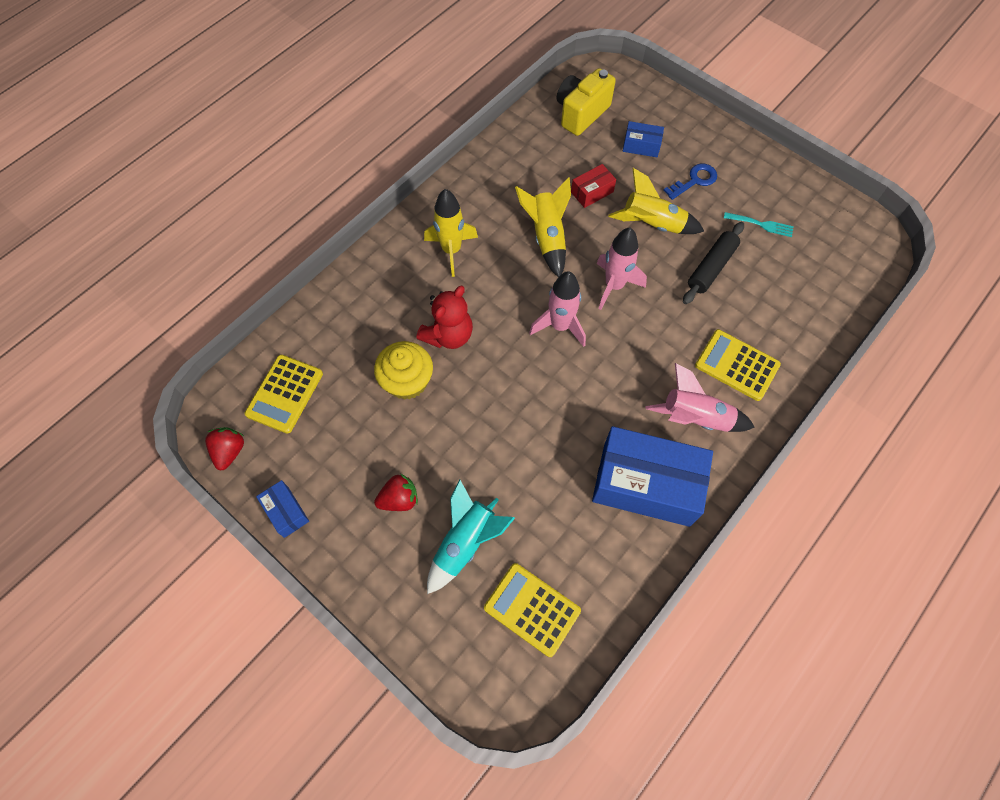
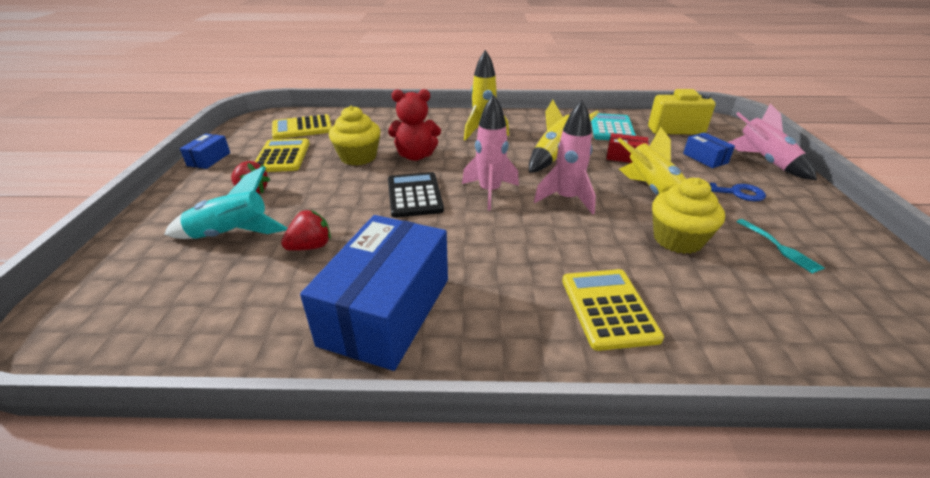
camera: 50 degrees right, 30 degrees down
(229, 451) = (243, 129): red strawberry -> red strawberry (311, 246)
(518, 380) = (414, 195): none -> black calculator
(532, 609) = (176, 300): yellow calculator -> yellow calculator (282, 156)
(539, 153) = (611, 128): none -> turquoise calculator
(646, 484) = (386, 311): blue box -> blue box turned 45 degrees clockwise
(695, 418) = (505, 308): pink rocket -> pink rocket (764, 161)
(711, 268) = (677, 239): black rolling pin -> yellow cupcake

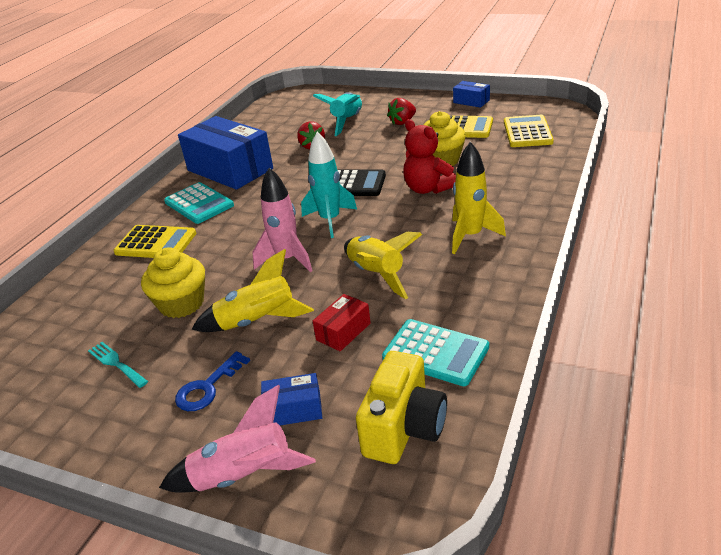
camera: 115 degrees right, 0 degrees up
(415, 156) = (427, 189): red teddy bear -> red teddy bear turned 60 degrees counterclockwise
(489, 192) = (330, 220): pink rocket -> turquoise rocket
(497, 305) = (199, 204): none -> turquoise calculator
(780, 247) = (116, 363): turquoise fork -> turquoise fork turned 45 degrees clockwise

